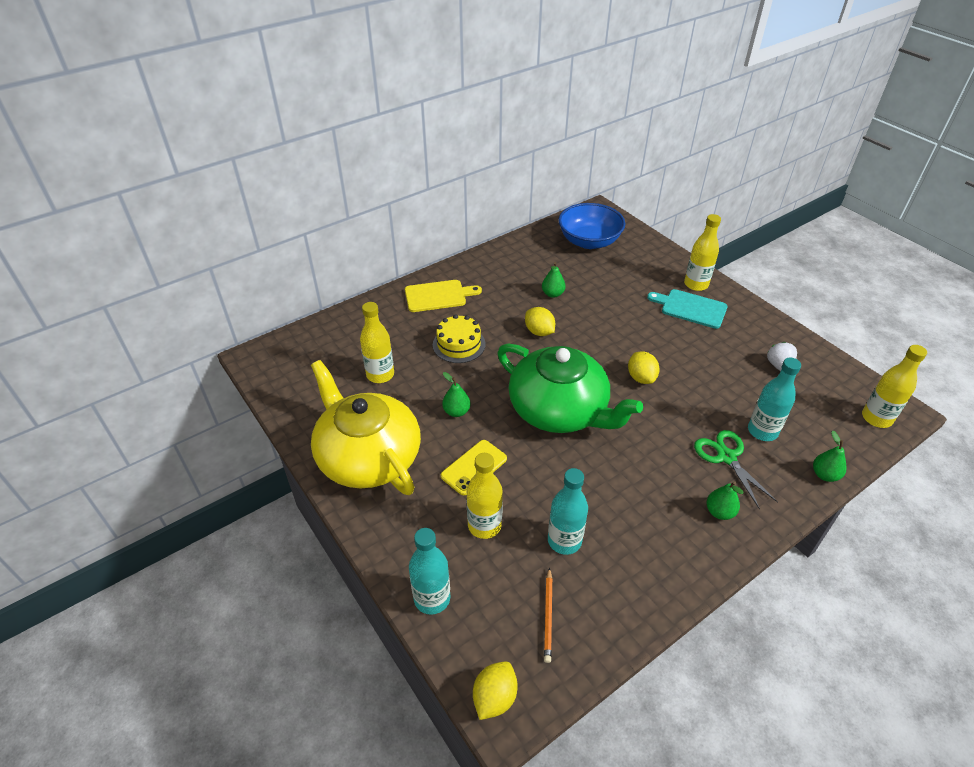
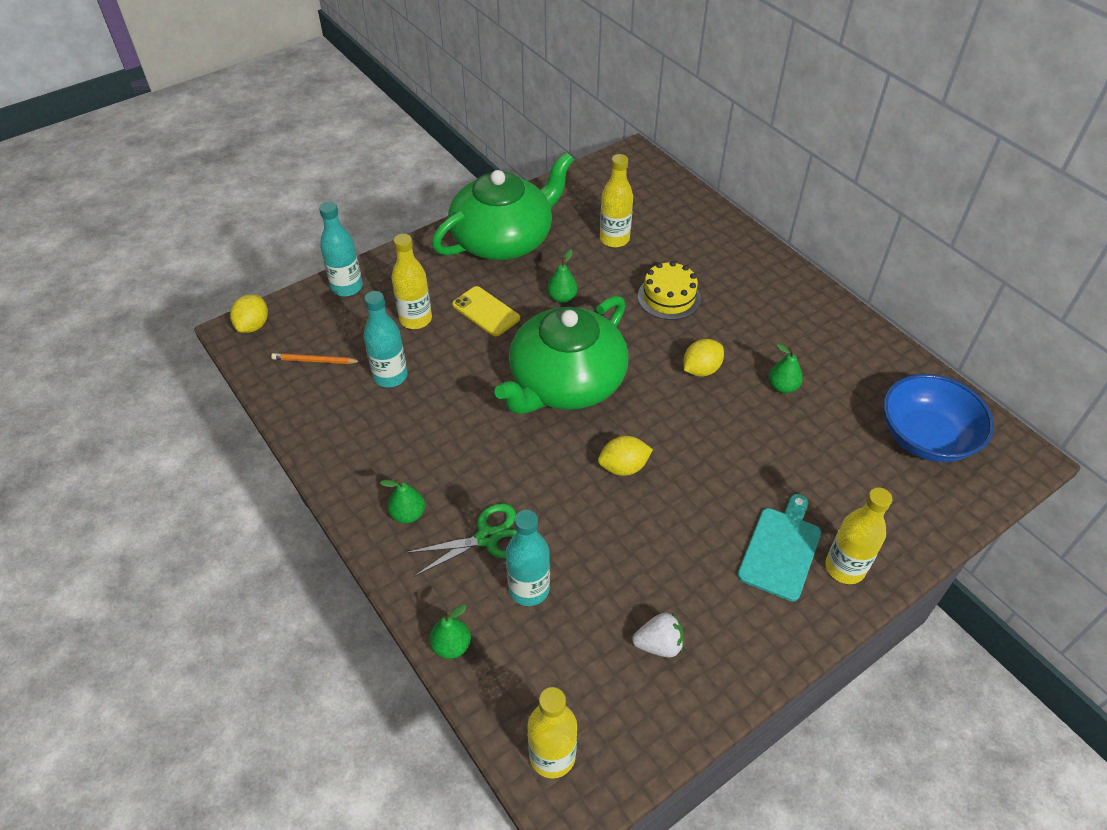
camera: 90 degrees right, 5 degrees up
(368, 456) = (504, 239): yellow teapot -> green teapot
(438, 296) = (756, 277): yellow cutting board -> none
(494, 697) = (253, 325): yellow lemon -> yellow lemon turned 75 degrees clockwise

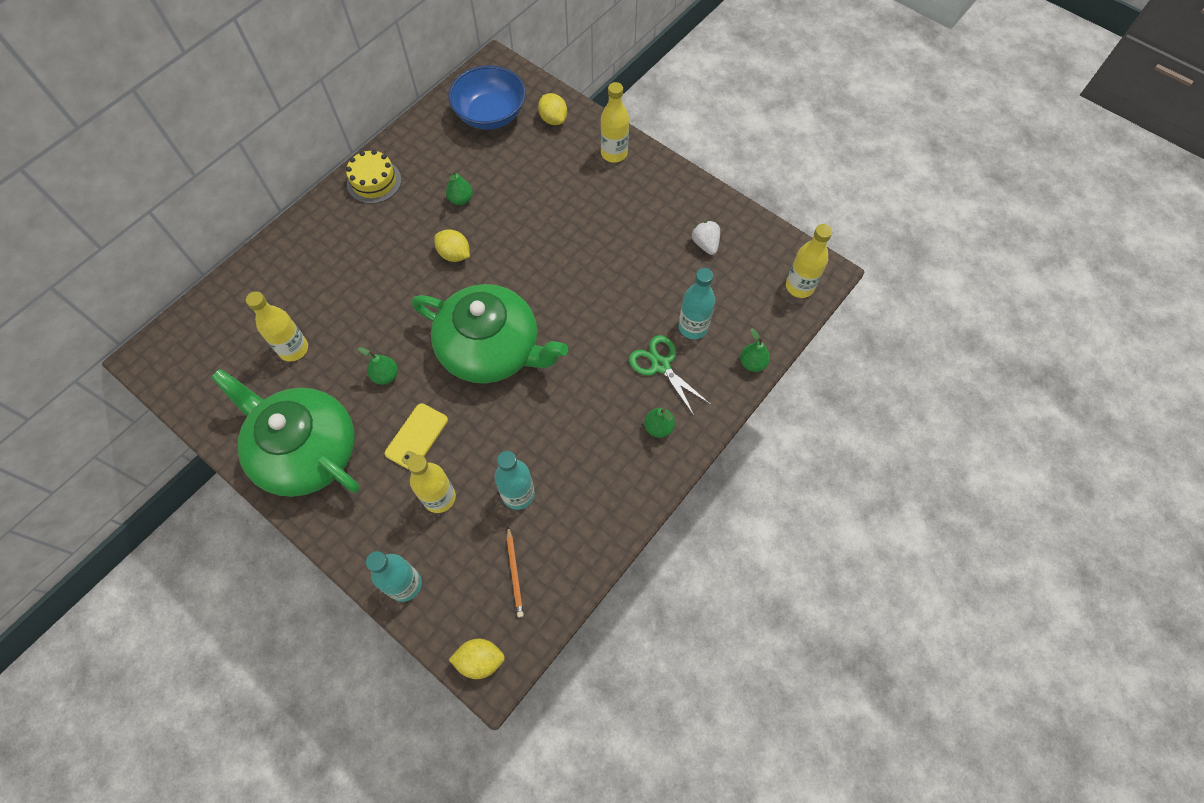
camera: 105 degrees left, 15 degrees up
(623, 467) = (569, 290): yellow lemon -> yellow lemon (553, 119)
(669, 297) = (370, 290): yellow cake -> yellow cake (374, 181)
(780, 549) = (611, 188): turquoise cutting board -> none

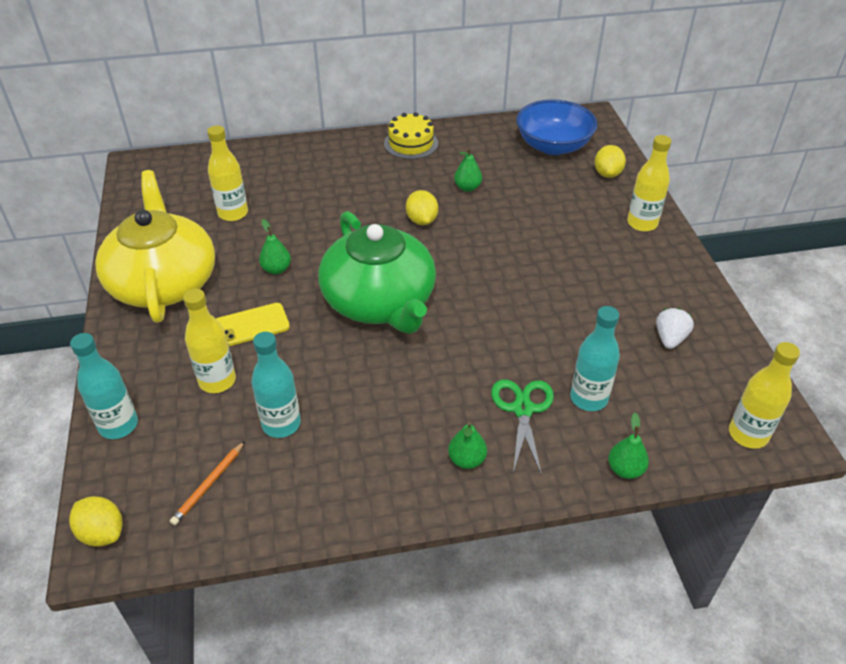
camera: 40 degrees right, 20 degrees down
(305, 450) = (163, 281): green teapot -> yellow teapot

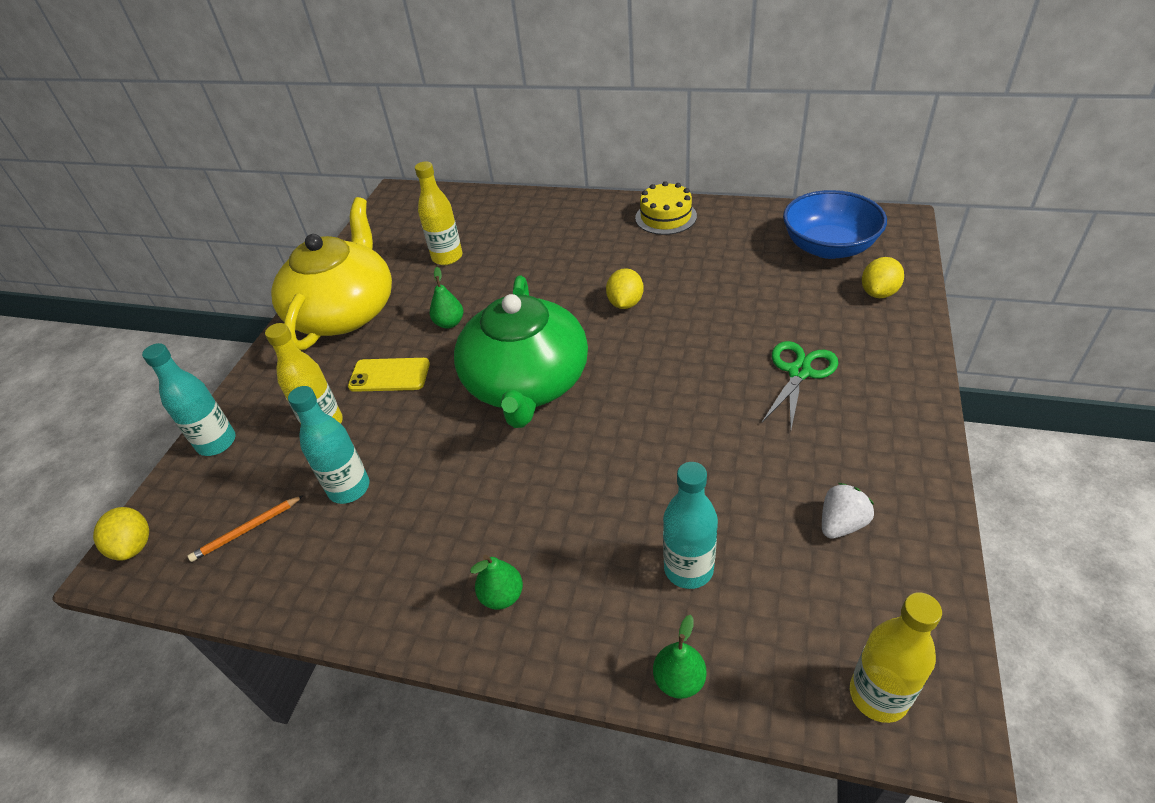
camera: 30 degrees right, 0 degrees up
(467, 188) = (698, 277): green pear -> none
(522, 409) = (601, 556): green scissors -> green scissors (799, 372)
(642, 223) = (889, 364): yellow bottle -> none

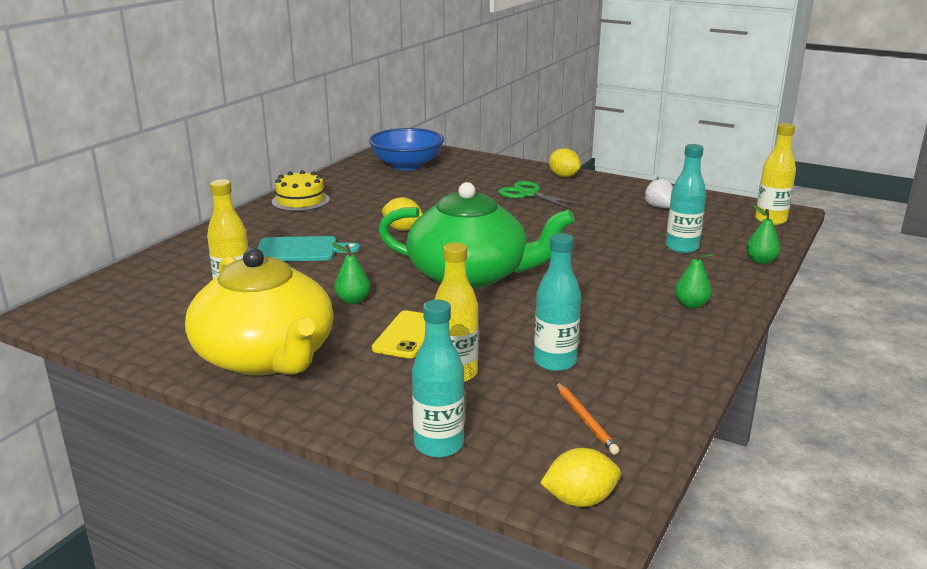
camera: 80 degrees left, 20 degrees down
(345, 311) = (266, 356): yellow teapot -> yellow teapot turned 150 degrees counterclockwise
(545, 259) = (300, 250): none -> turquoise cutting board
(879, 293) = (470, 163): yellow lemon -> yellow lemon (563, 176)

